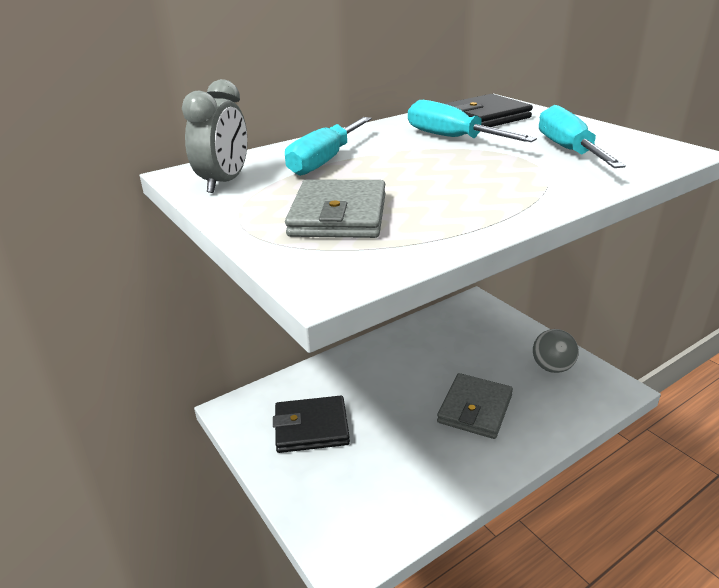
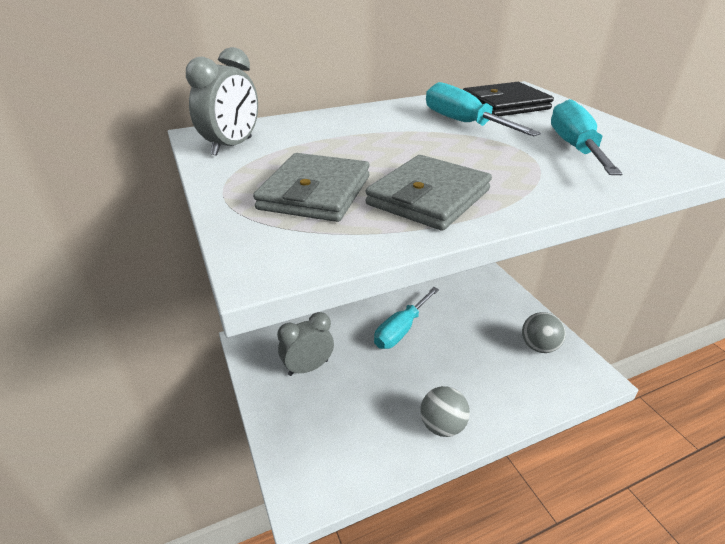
camera: 10 degrees right, 5 degrees up
(311, 427) = (308, 367): black wallet -> grey clock
(324, 161) = (332, 134): turquoise screwdriver -> turquoise screwdriver (401, 330)
(475, 409) = (456, 375): grey wallet -> grey wallet (428, 197)
(475, 461) = (442, 425): none -> grey ball

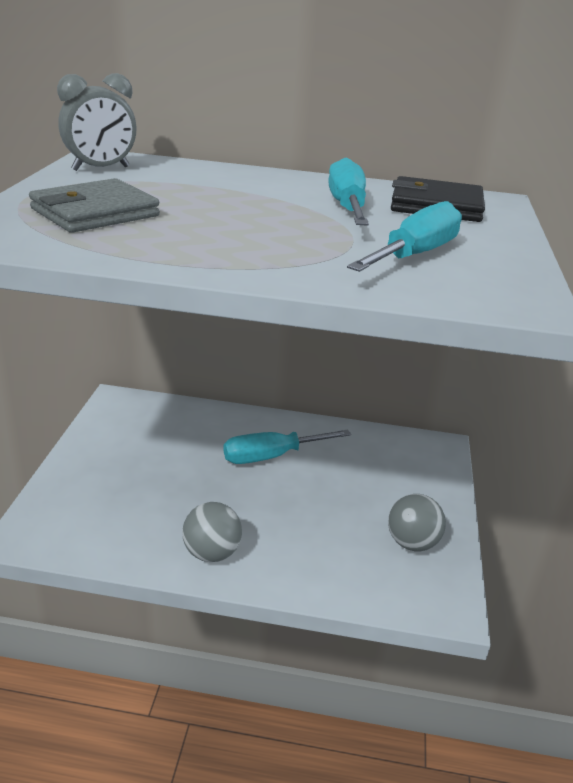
camera: 30 degrees right, 5 degrees down
(308, 367) = (143, 445): grey clock -> none
(428, 197) = (175, 242): grey wallet -> none

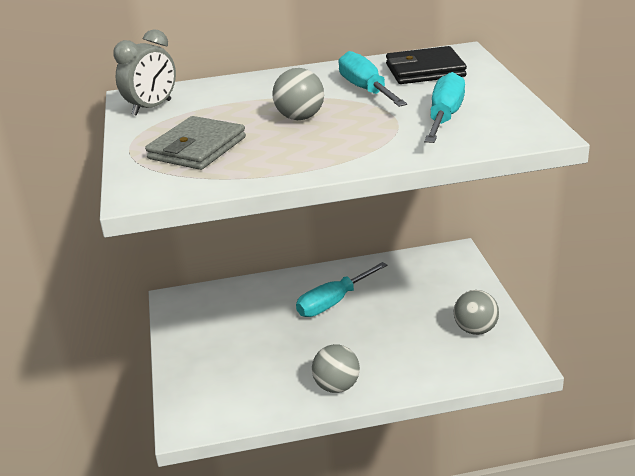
camera: 15 degrees left, 0 degrees up
(242, 214) = (300, 118): none -> grey ball

